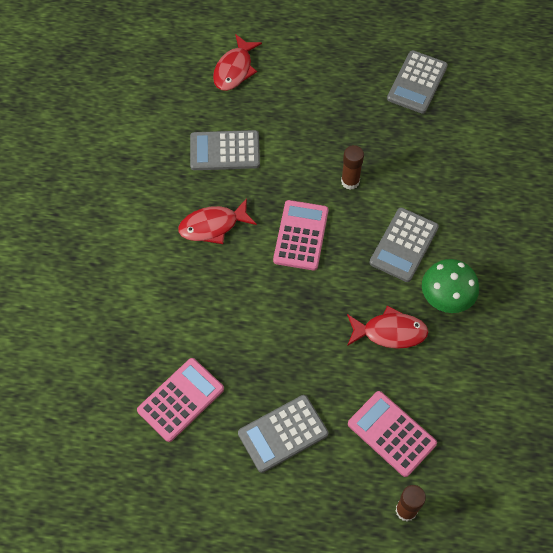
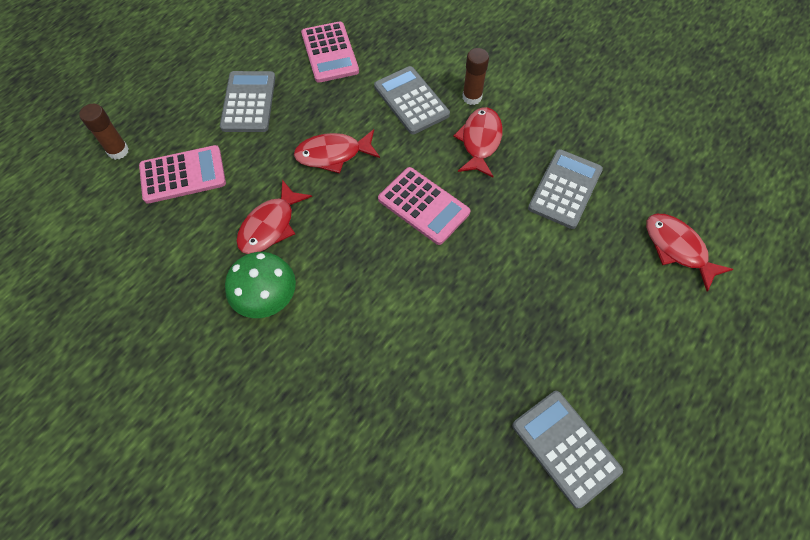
camera: 120 degrees right, 0 degrees up
(294, 327) = (333, 154): none -> red fish
(350, 181) = (460, 284): brown glue stick -> brown glue stick (472, 97)
(403, 245) = (351, 292): grey calculator -> grey calculator (411, 100)

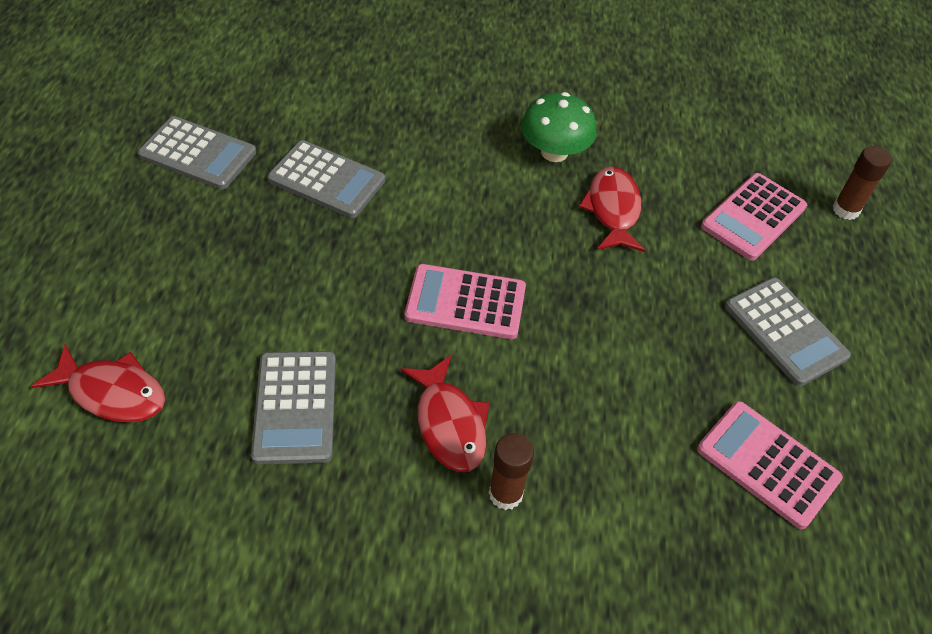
camera: 145 degrees right, 10 degrees down
(333, 154) = (620, 314): red fish -> none
(411, 100) = (587, 441): grey calculator -> grey calculator (326, 180)

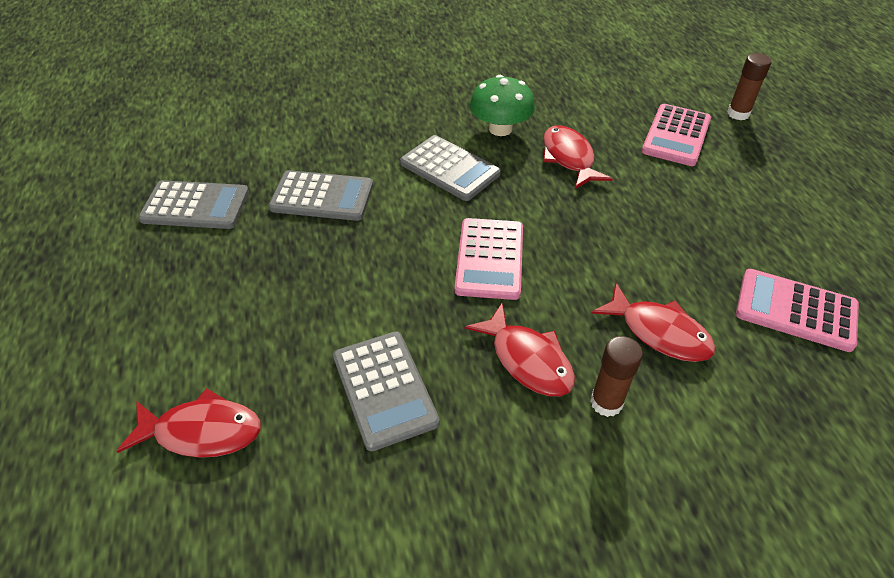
camera: 15 degrees left, 5 degrees down
(465, 302) = (489, 259): pink calculator -> pink calculator turned 75 degrees counterclockwise
(601, 439) = (659, 332): none -> red fish
(785, 331) = (748, 209): grey calculator -> grey calculator (449, 169)

